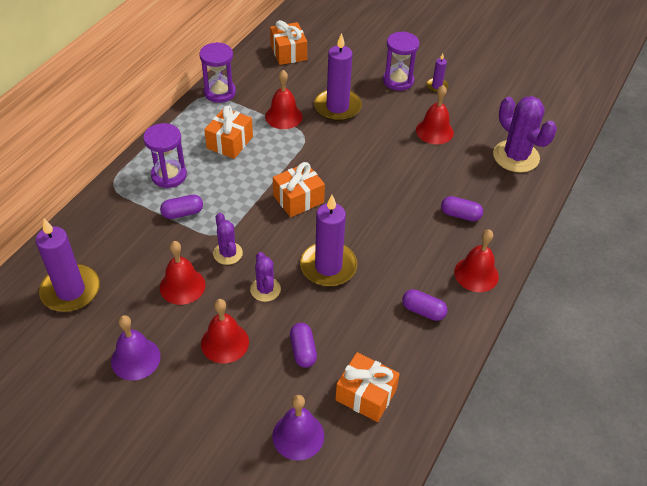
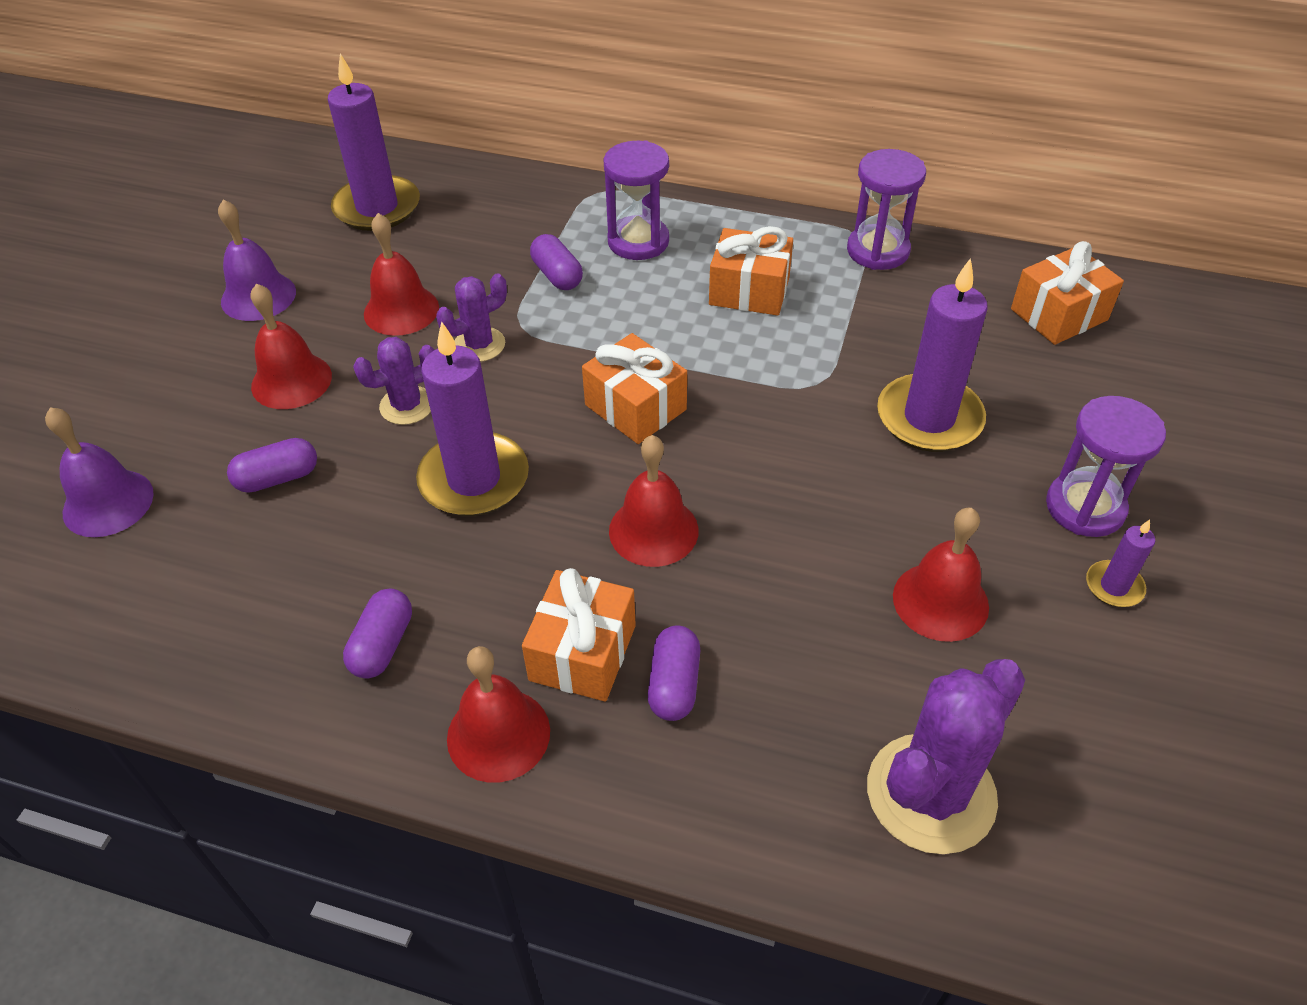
camera: 80 degrees right, 0 degrees up
(283, 116) = (857, 345): red bell -> red bell (653, 530)
(366, 395) = (183, 580): orange gift -> orange gift (583, 653)

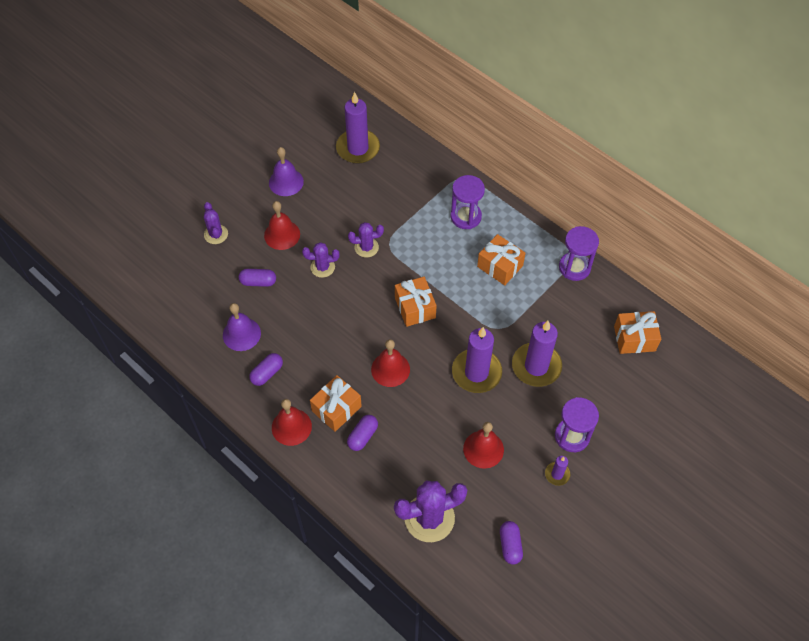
camera: 25 degrees right, 10 degrees up
(108, 503) = (192, 266): purple bell -> purple bell (241, 334)
(142, 427) = (216, 234): none -> purple cactus
(401, 310) = (342, 214): red bell -> none
(474, 479) = (333, 315): purple candle -> purple candle (476, 372)
(557, 275) = (419, 222): purple capsule -> purple capsule (510, 545)

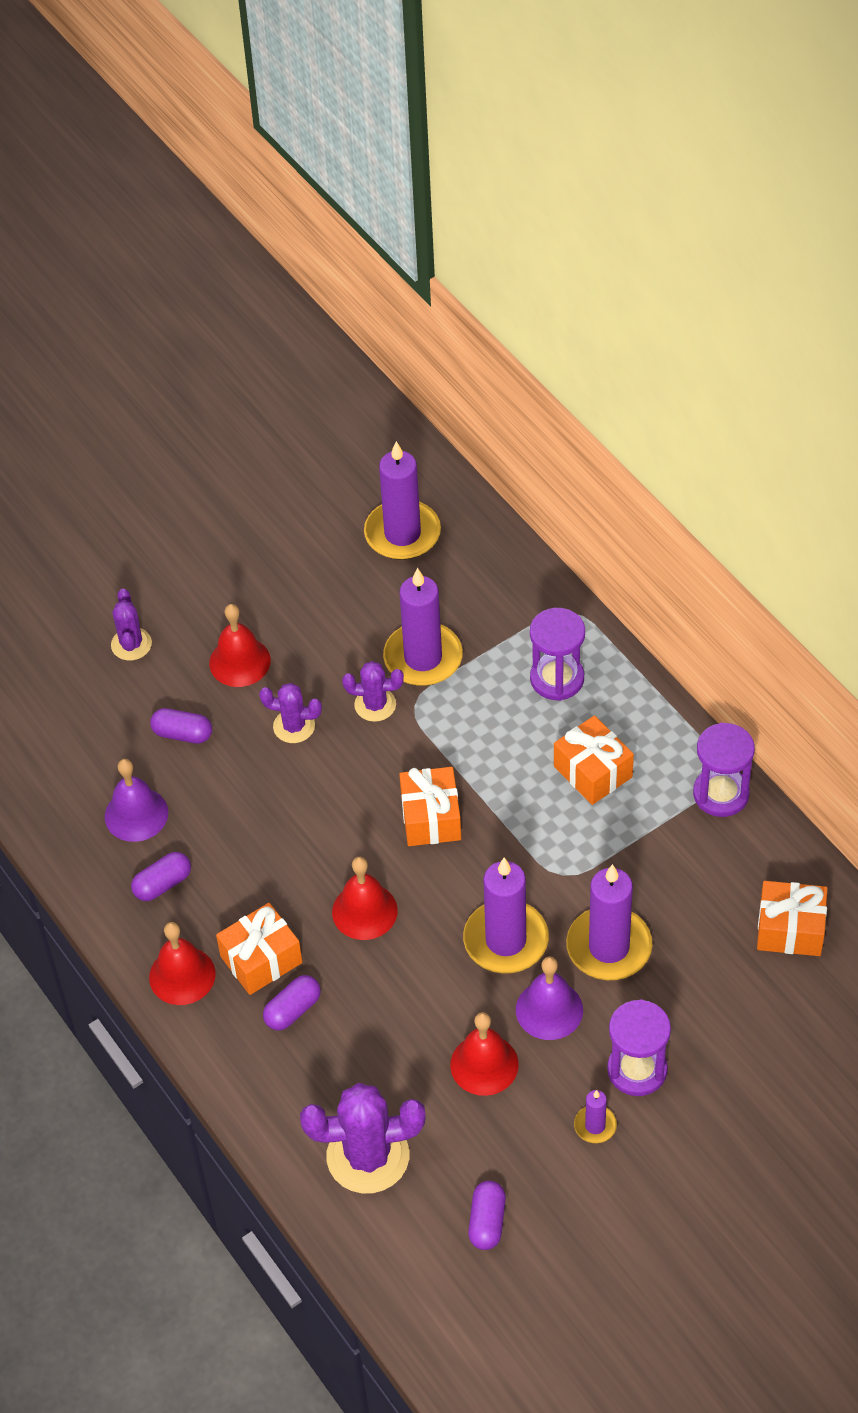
camera: 15 degrees right, 5 degrees down
(286, 182) = (267, 573): purple bell -> purple bell (549, 1010)
(387, 216) = (423, 658): none -> purple candle

